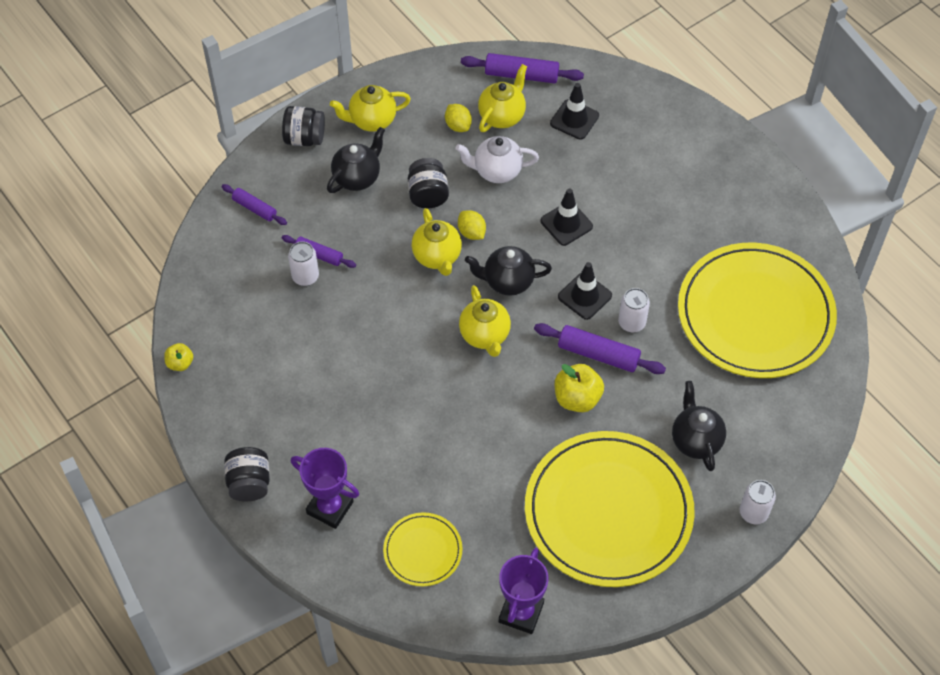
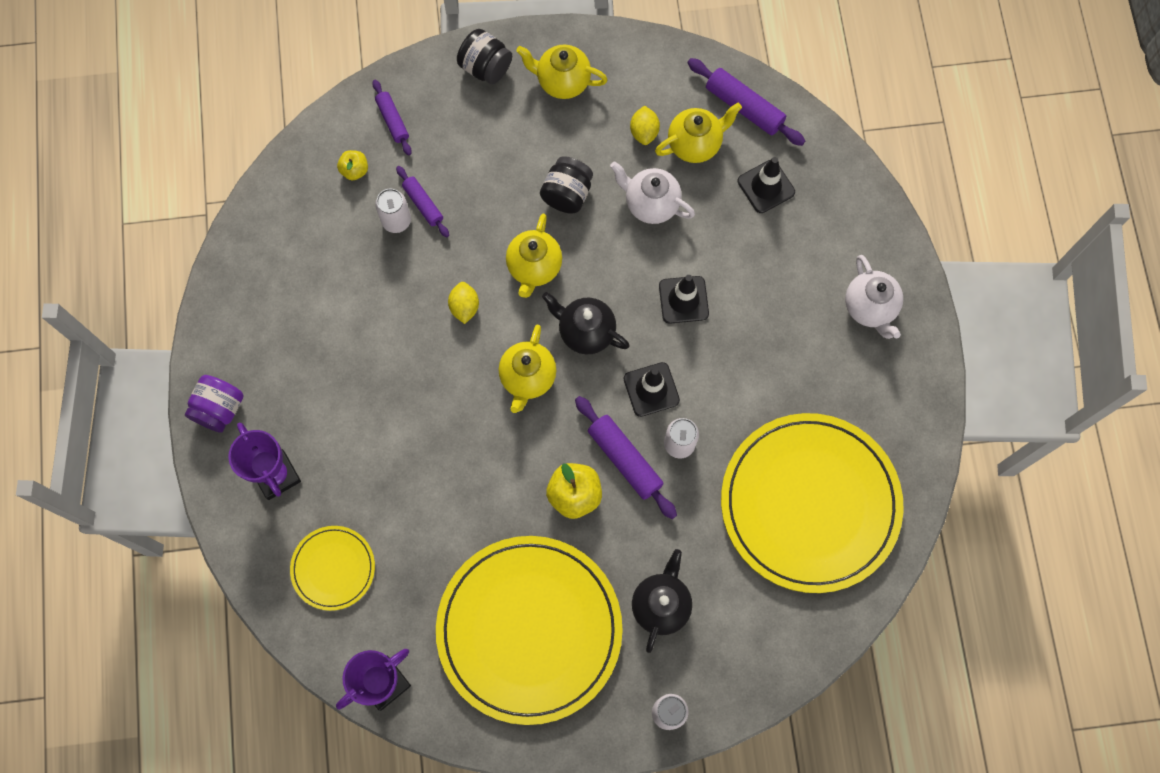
camera: 30 degrees right, 15 degrees up
(180, 363) = (229, 250): yellow apple -> yellow apple (355, 170)
(249, 483) = (219, 409): black jar -> purple jar
(357, 177) = (510, 138): black teapot -> none
(471, 232) = (584, 259): yellow lemon -> yellow lemon (464, 307)
(706, 163) = (870, 308): none -> white teapot

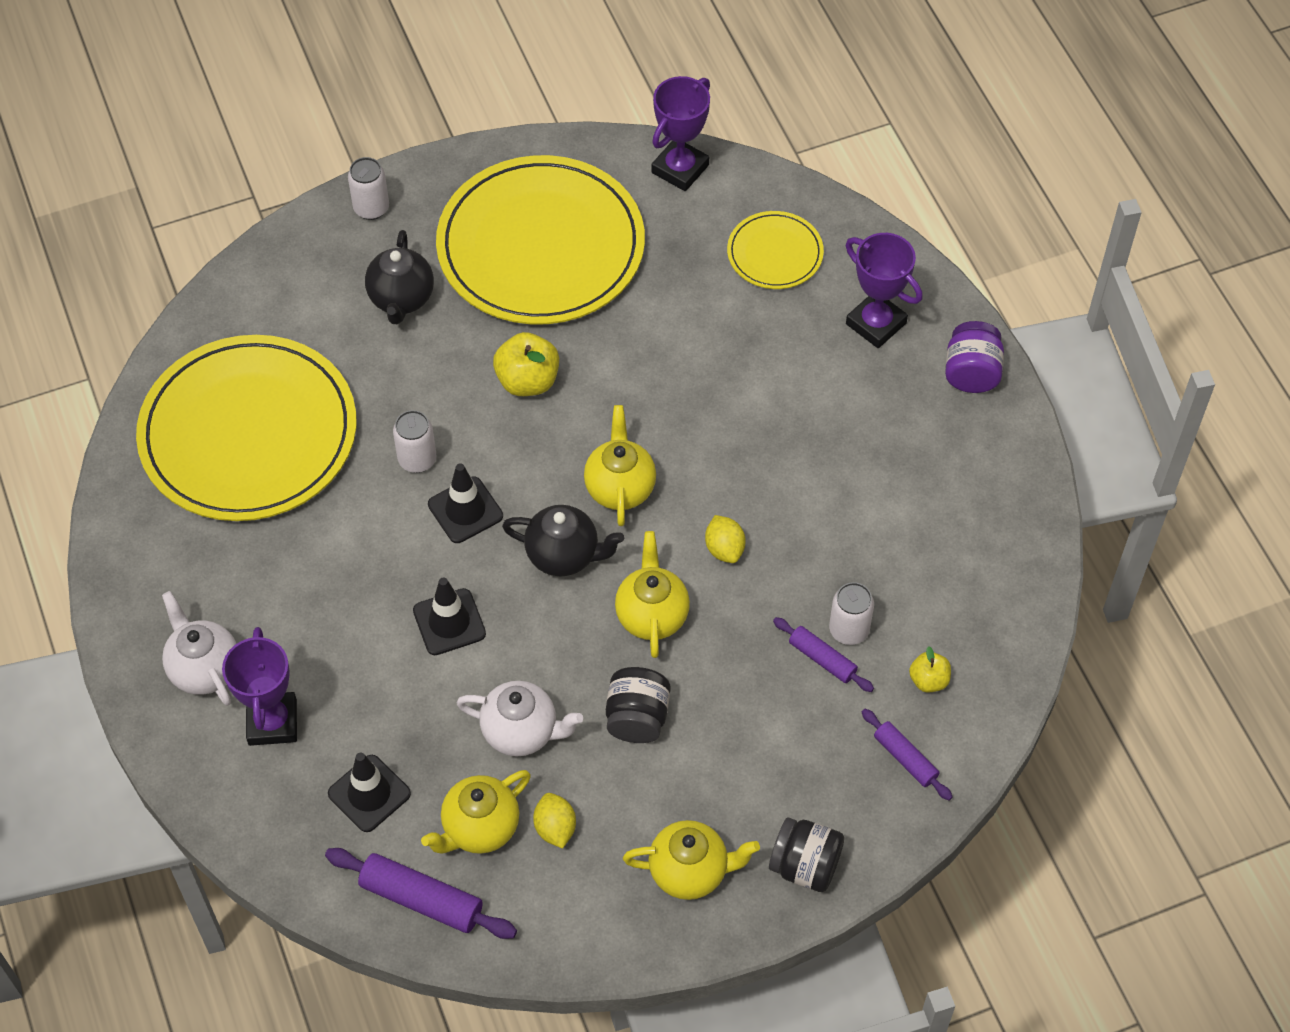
camera: 165 degrees right, 15 degrees down
(625, 459) = (478, 429): purple rolling pin -> none
(825, 255) = (272, 722): none -> purple trophy

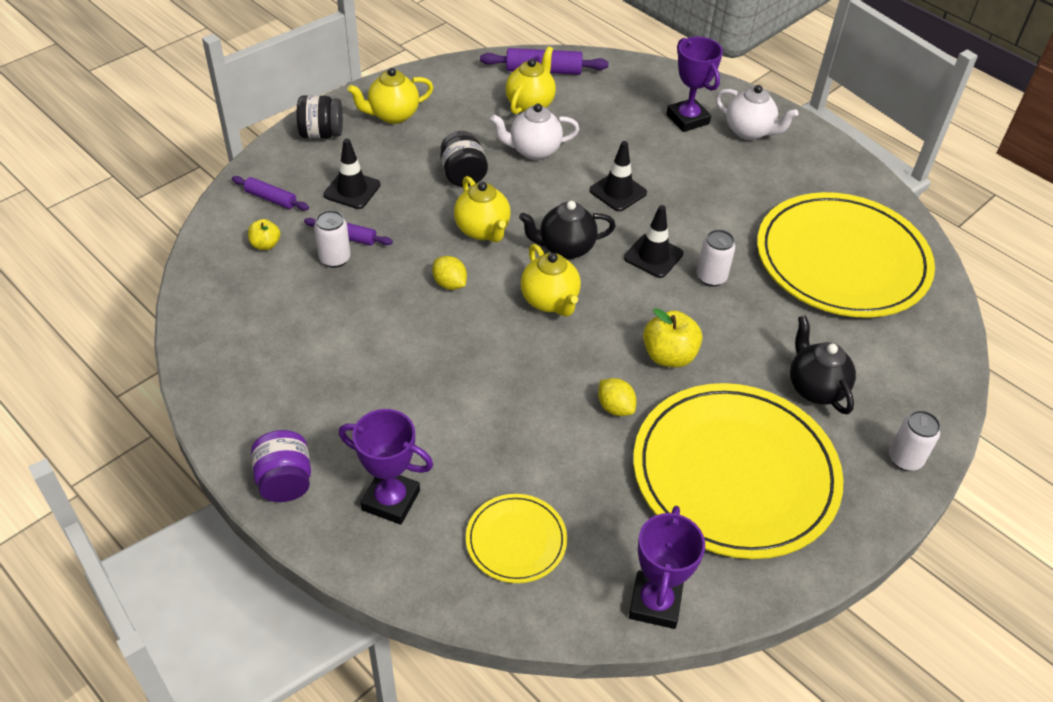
camera: 155 degrees right, 10 degrees down
(369, 793) = (605, 103): black traffic cone -> black traffic cone (352, 190)
(555, 828) = (485, 114): yellow lemon -> yellow lemon (615, 407)

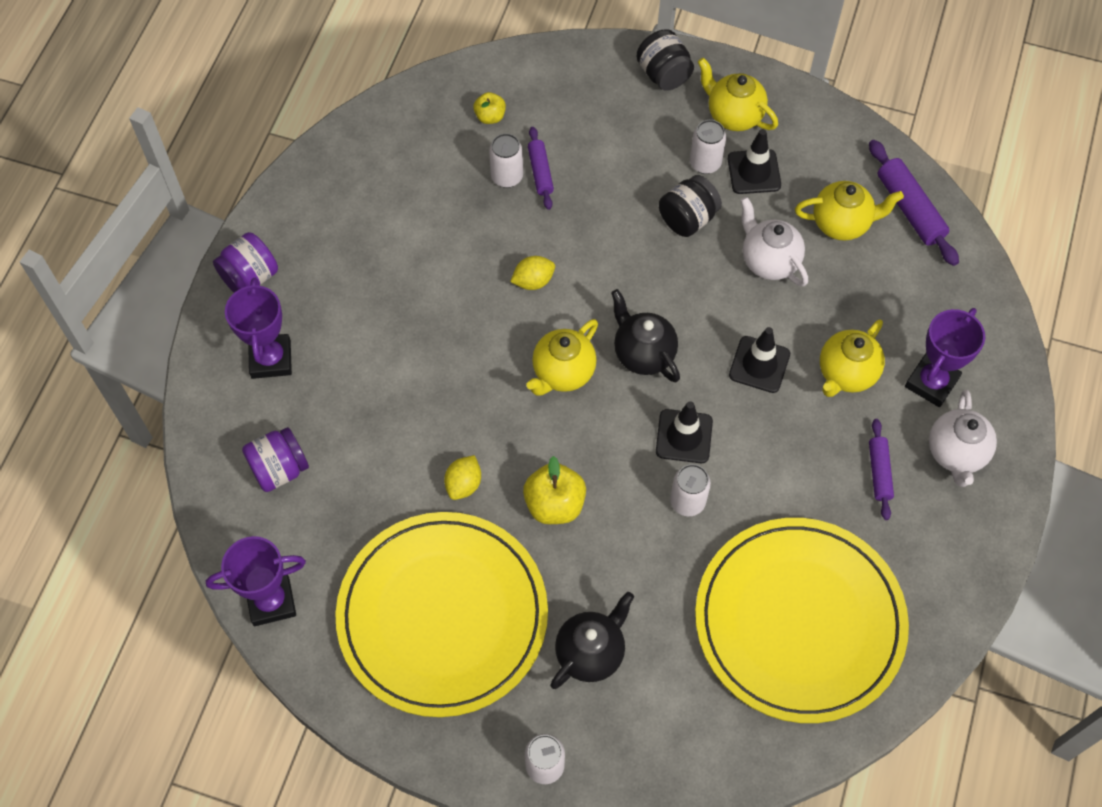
camera: 65 degrees right, 15 degrees up
(271, 198) = (549, 87): purple rolling pin -> purple rolling pin (879, 472)
(352, 190) = (603, 141): black traffic cone -> black traffic cone (754, 172)
(421, 146) = (705, 163): none -> white can
(450, 284) = (533, 281): yellow lemon -> yellow lemon turned 45 degrees clockwise
(483, 230) = (621, 273): yellow teapot -> yellow teapot (846, 374)
(516, 540) = (279, 469): yellow plate -> purple jar

